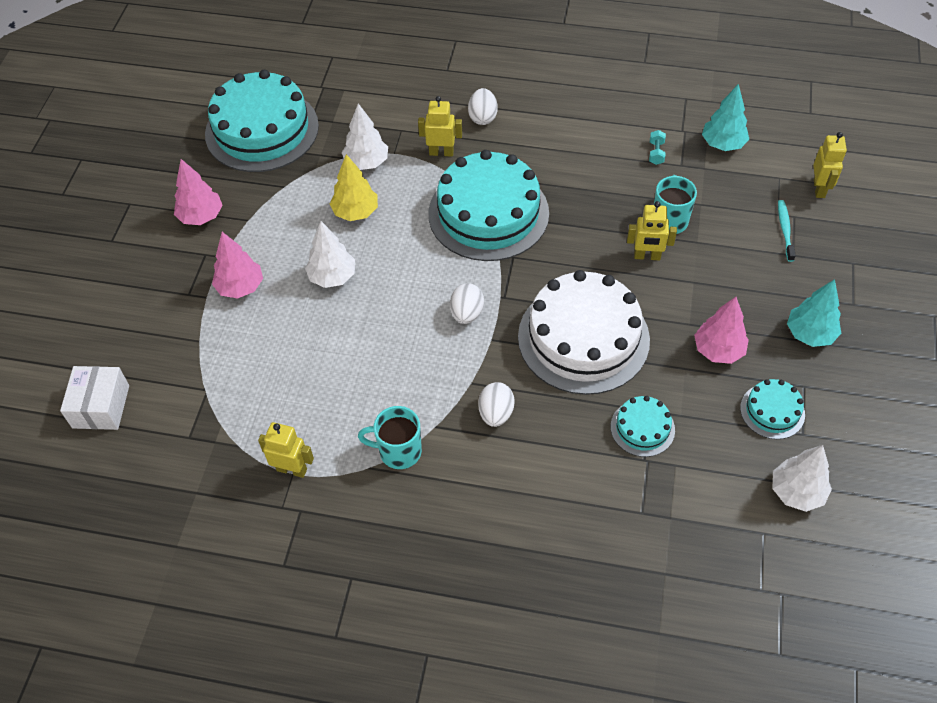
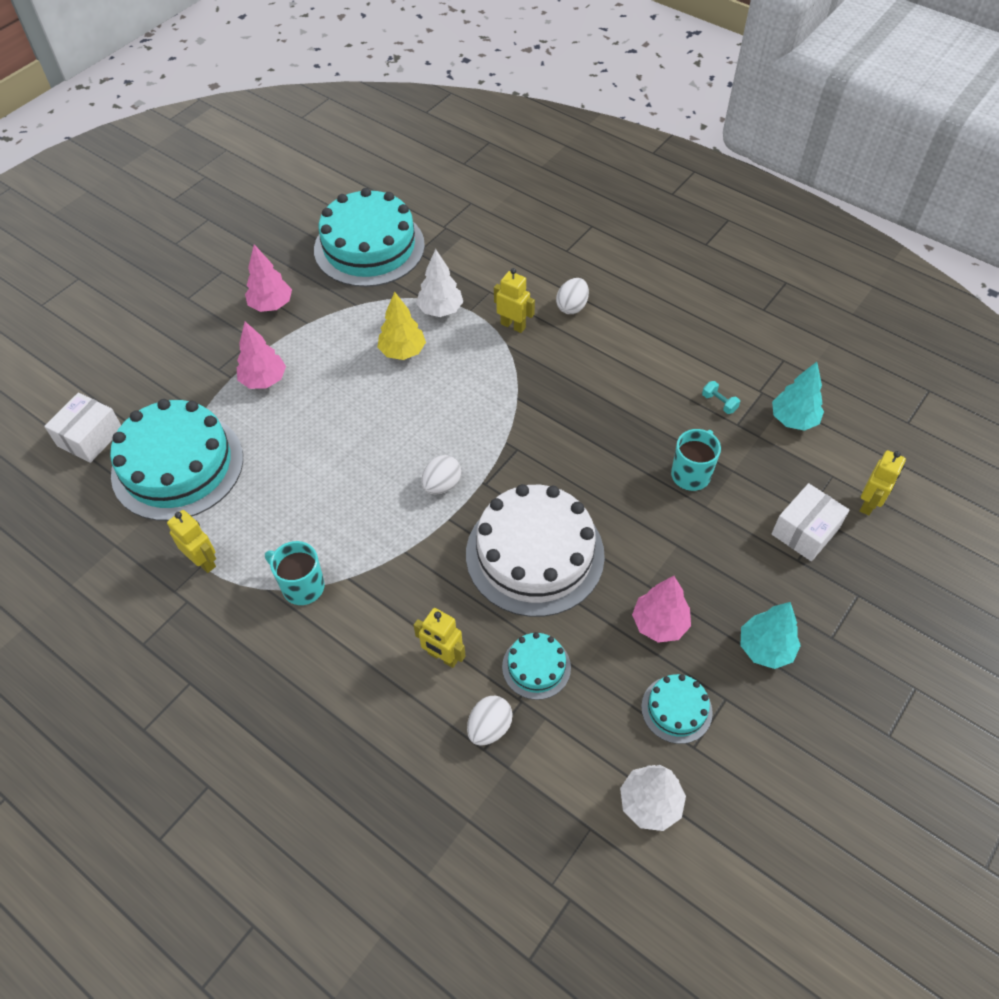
camera: 25 degrees right, 0 degrees up
(332, 277) = (346, 402): white tree -> none
(488, 213) = (520, 399): turquoise cake -> turquoise cake (177, 466)
(496, 413) = (409, 590): white egg -> white egg (489, 727)
(647, 256) = (646, 501): yellow robot -> yellow robot (443, 657)
(656, 153) = (719, 403): turquoise dumbbell -> turquoise dumbbell turned 75 degrees counterclockwise
(785, 230) = (805, 531): turquoise toothbrush -> white box

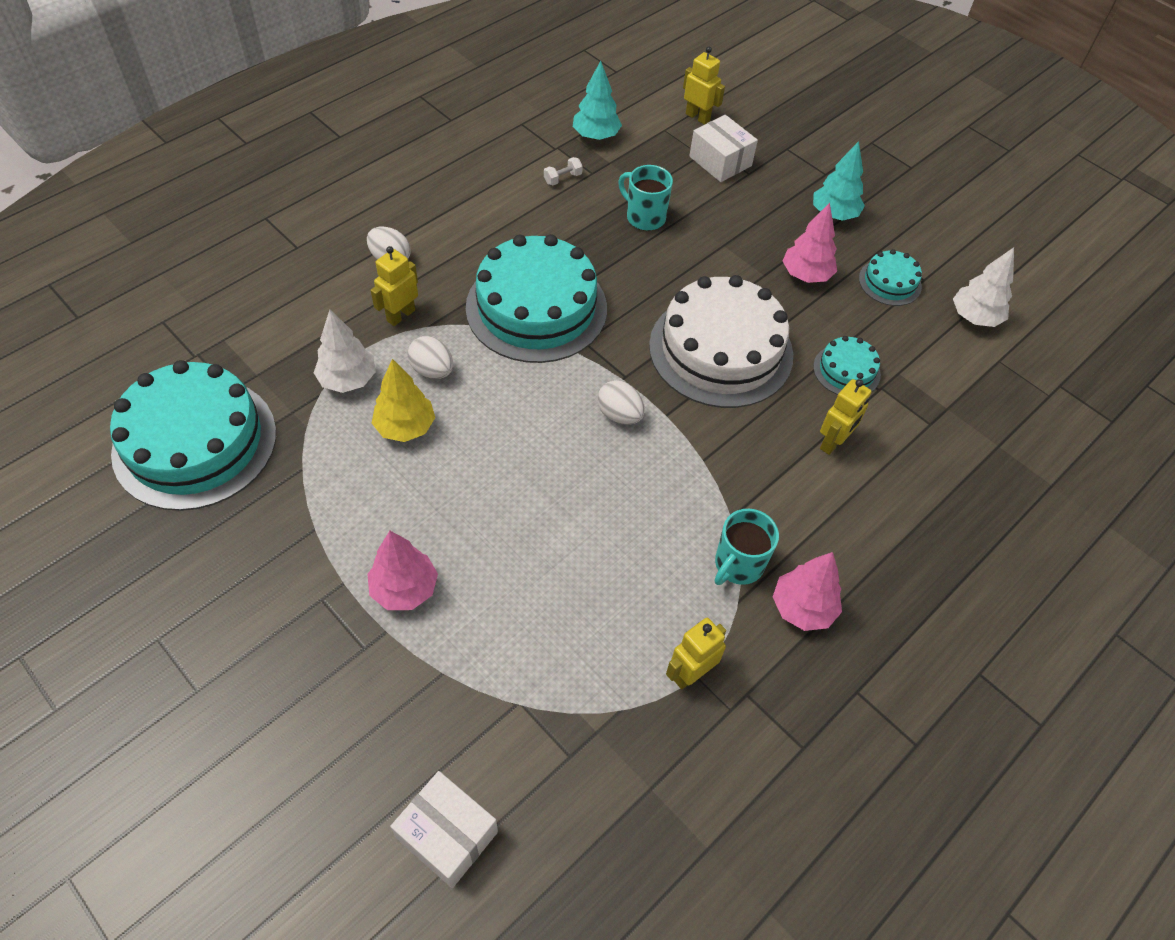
camera: 85 degrees left, 0 degrees up
(177, 466) = (530, 705): turquoise cake -> turquoise cake (536, 308)
(271, 305) = (260, 572): pink tree -> pink tree (802, 608)
(489, 727) = (908, 416): white egg -> white egg (432, 370)
(719, 403) = (562, 178): turquoise dumbbell -> white dumbbell

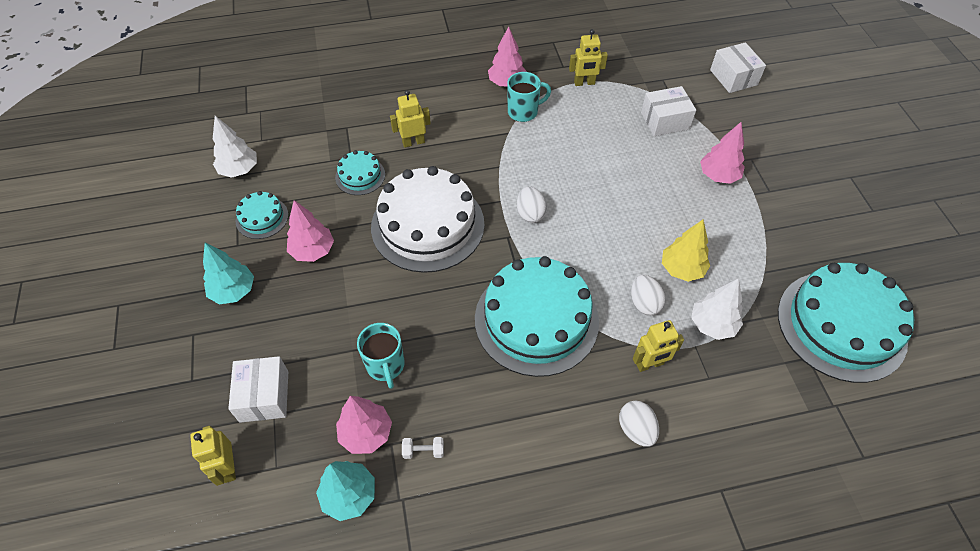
camera: 145 degrees left, 0 degrees up
(525, 658) = (665, 121): none -> white box
(617, 171) = (366, 433): none -> pink tree

